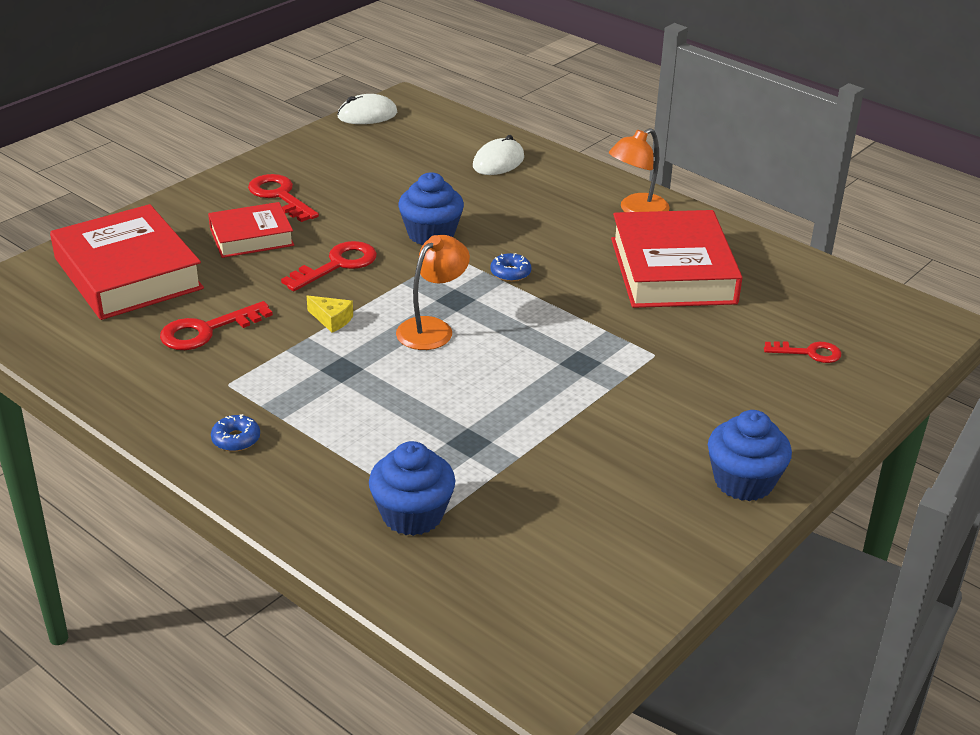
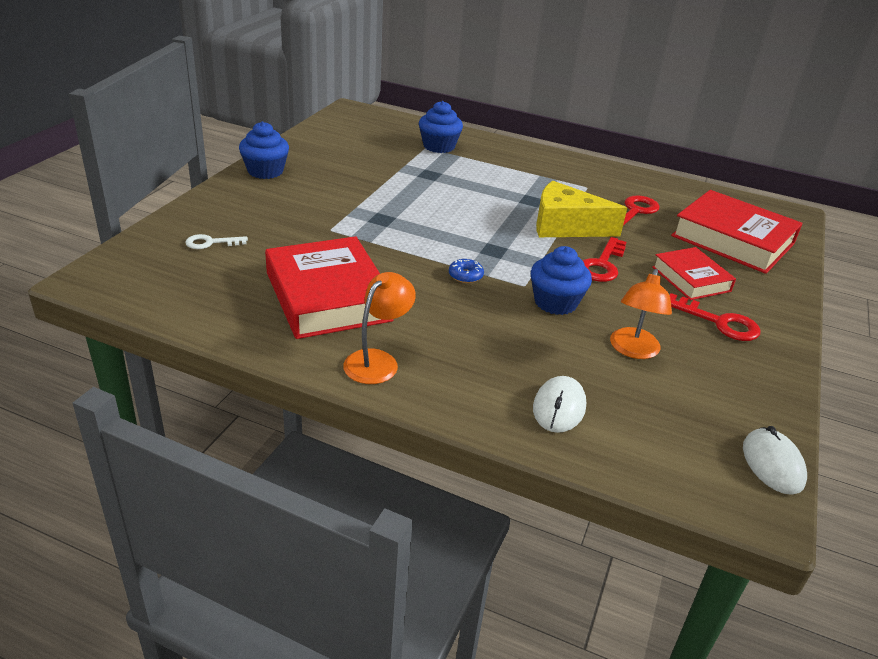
camera: 160 degrees right, 0 degrees up
(236, 439) = (553, 165): blue donut -> none
(251, 237) = (691, 279): red book -> red book turned 75 degrees counterclockwise
(332, 320) = (566, 226): yellow cheese -> yellow cheese, size x2.44
(367, 115) = (772, 464): white mouse -> white mouse turned 60 degrees counterclockwise
(432, 328) = (495, 228): orange lamp -> orange lamp (633, 350)
(809, 353) = (211, 243): red key -> white key

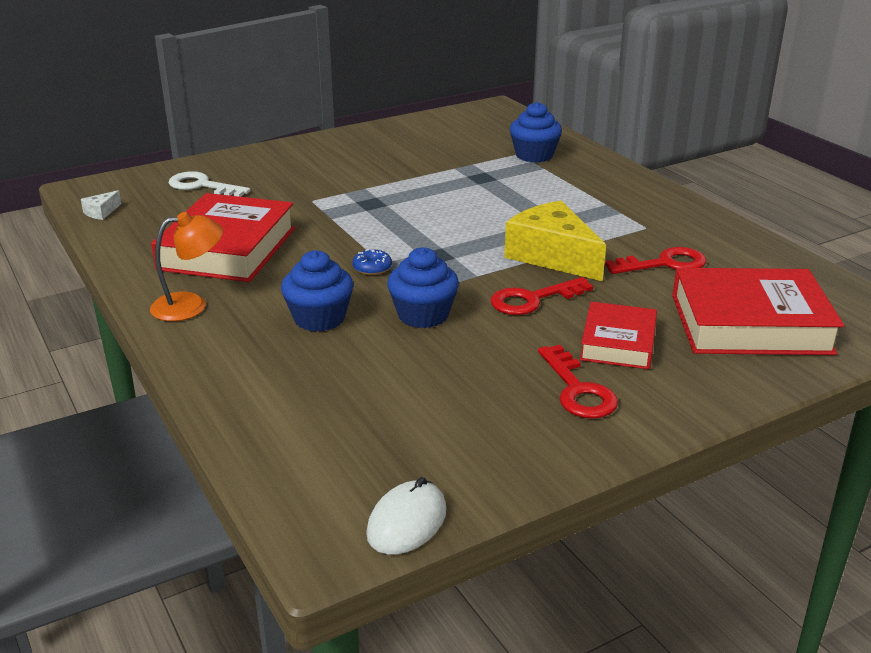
camera: 40 degrees right, 5 degrees down
(149, 298) = (101, 212): none -> white cheese
(211, 243) = (202, 186): white key -> white key, size x1.53
(265, 171) = (330, 143): blue cupcake -> blue cupcake (319, 318)
(559, 407) = (279, 393): white mouse -> none
(633, 350) = (432, 378): orange lamp -> none
(732, 240) = (750, 324): red book -> red book turned 75 degrees counterclockwise

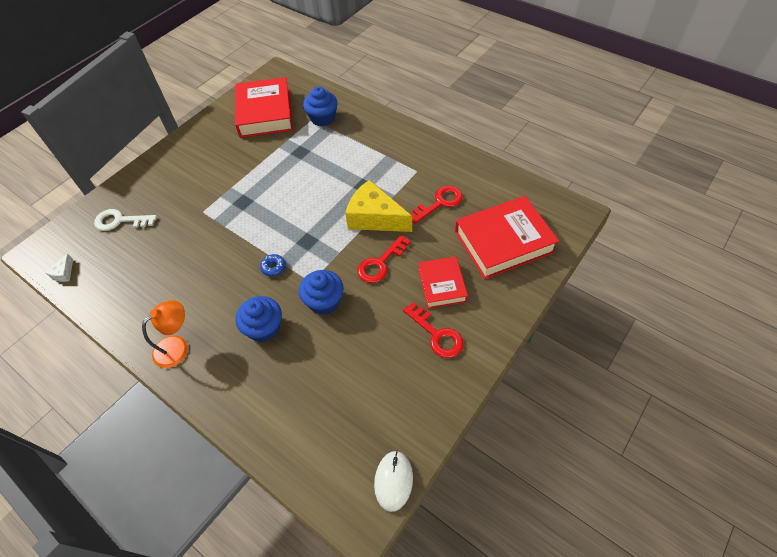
camera: 20 degrees left, 25 degrees up
(227, 248) = (172, 281): red book -> red book (265, 113)

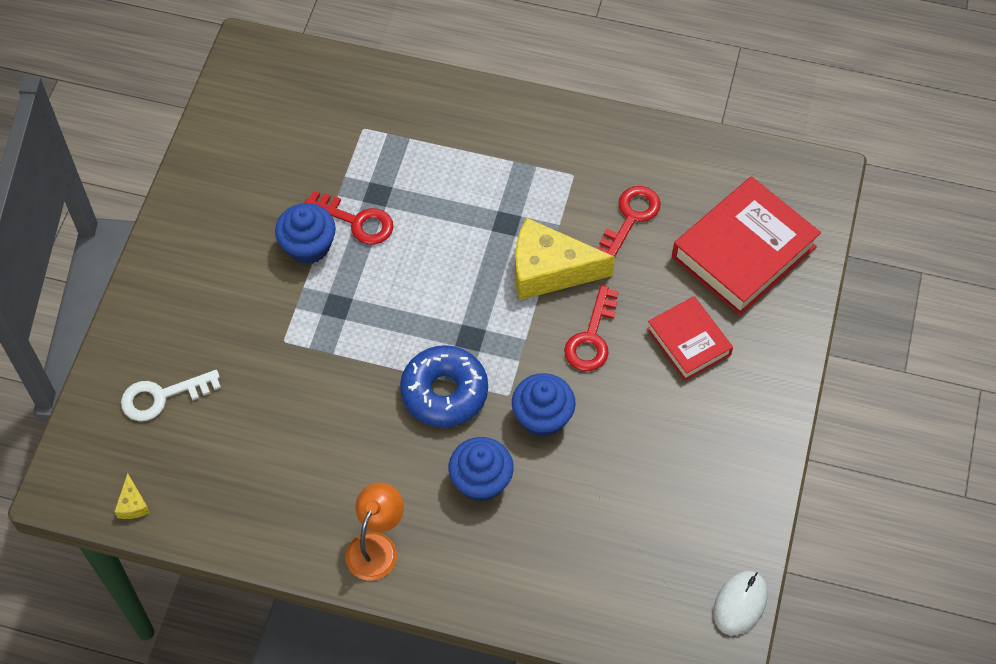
camera: 25 degrees left, 5 degrees up
(64, 273) = (132, 504): white cheese -> yellow cheese
(265, 113) = (278, 138): red book -> none
(273, 267) = (444, 392): blue donut -> blue donut, size x2.30
(322, 118) = (379, 121): blue cupcake -> blue cupcake (308, 246)
(393, 481) = (740, 604): white mouse -> white mouse turned 45 degrees clockwise
(437, 334) = (712, 412): red key -> red key (357, 221)

